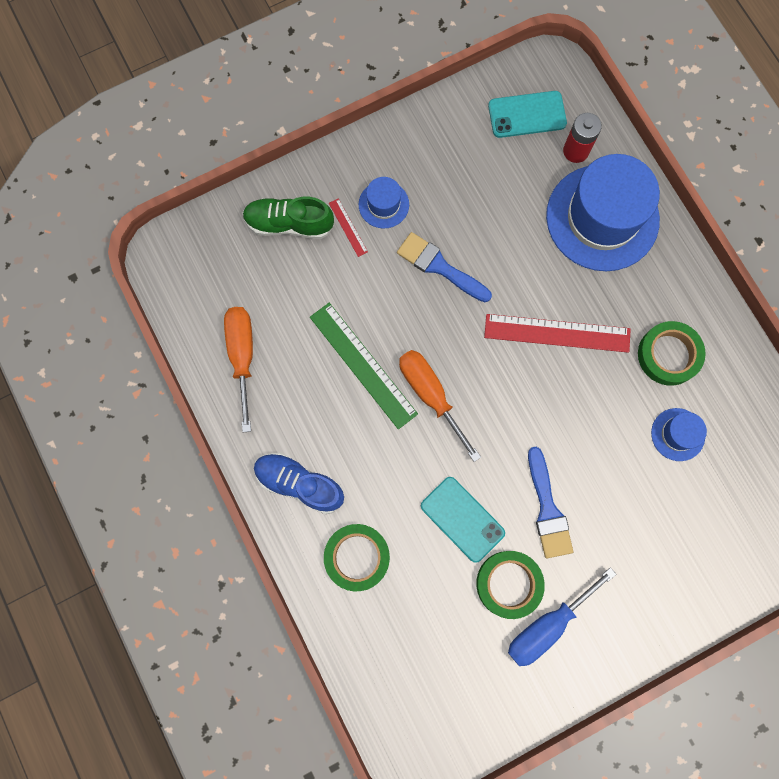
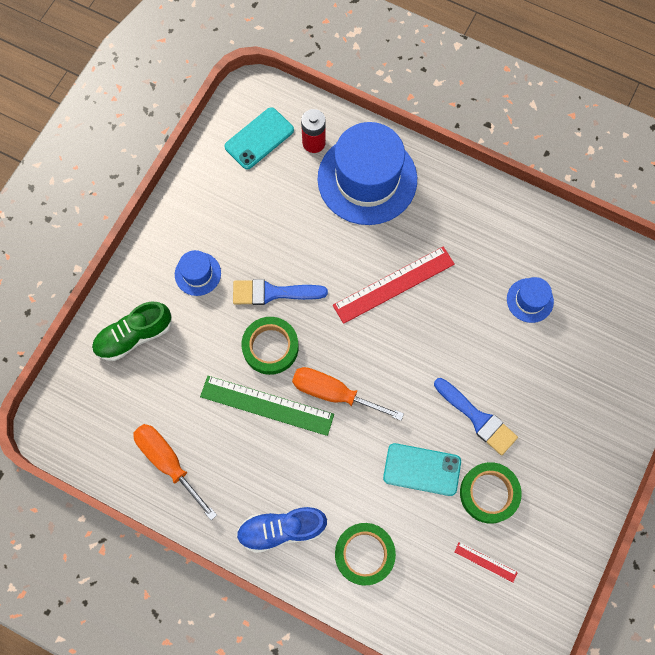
camera: 35 degrees left, 5 degrees down
(348, 227) = (182, 309): red ruler -> red ruler (485, 562)
(547, 625) = (537, 503): blue screwdriver -> none
(668, 355) = (483, 247): green tape -> green tape (270, 347)

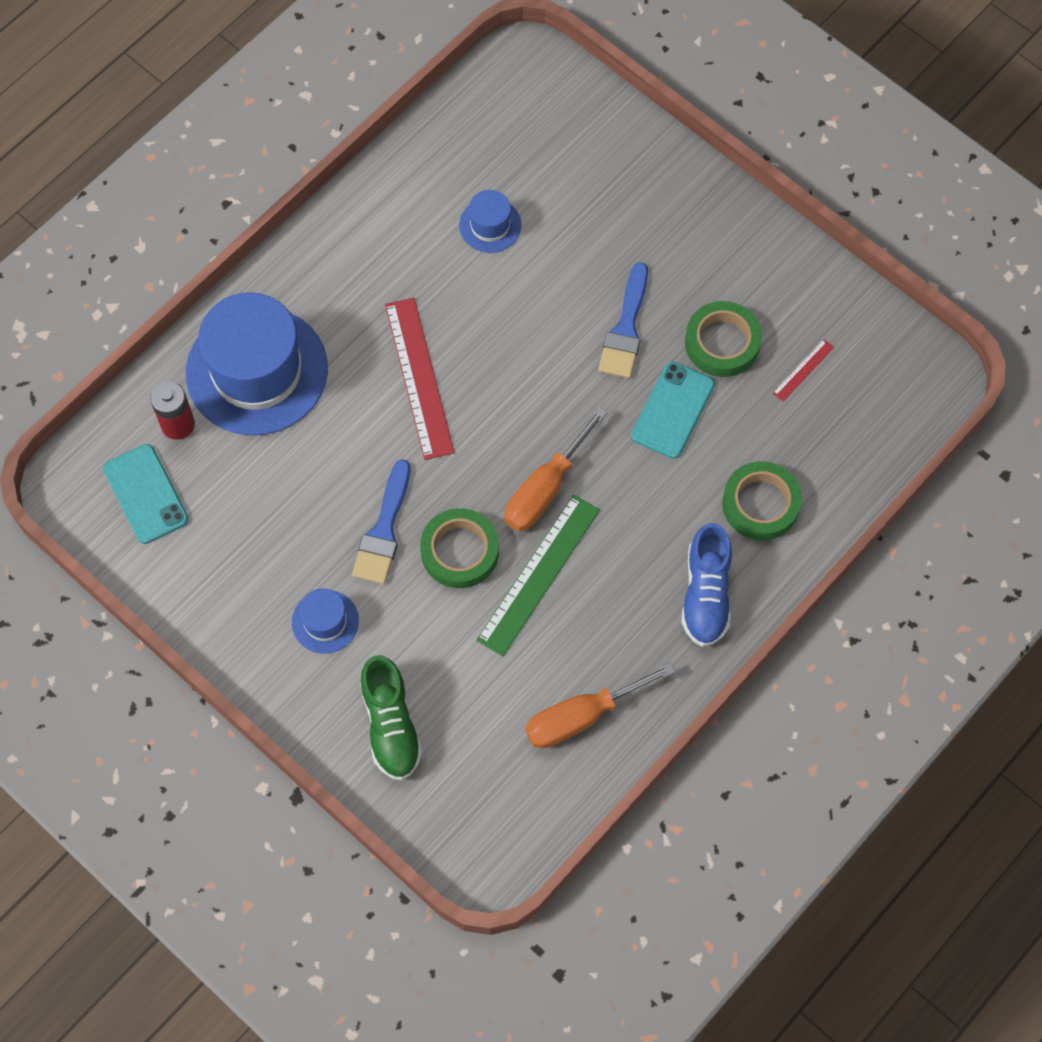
camera: 75 degrees left, 5 degrees down
(478, 418) = (625, 328): blue brush -> blue brush turned 135 degrees clockwise

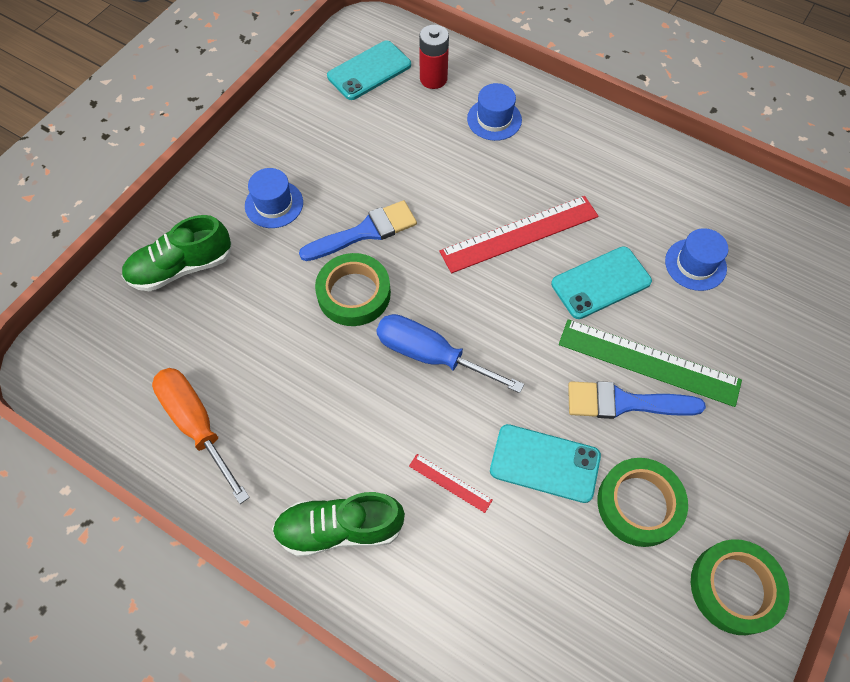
camera: 80 degrees right, 5 degrees down
(257, 371) = (494, 119): blue hat -> blue hat, size x0.45
(384, 530) = (365, 232): blue brush -> blue brush turned 150 degrees clockwise
(494, 316) = (601, 283): none -> turquoise phone
(539, 575) = (340, 363): green ruler -> green ruler (648, 362)
(545, 488) = (431, 355): orange screwdriver -> blue screwdriver
(706, 594) = (339, 529): blue shoe -> green shoe
(760, 504) = (455, 574): green tape -> green tape (735, 588)
(803, 370) = (633, 602): red ruler -> red ruler (450, 483)

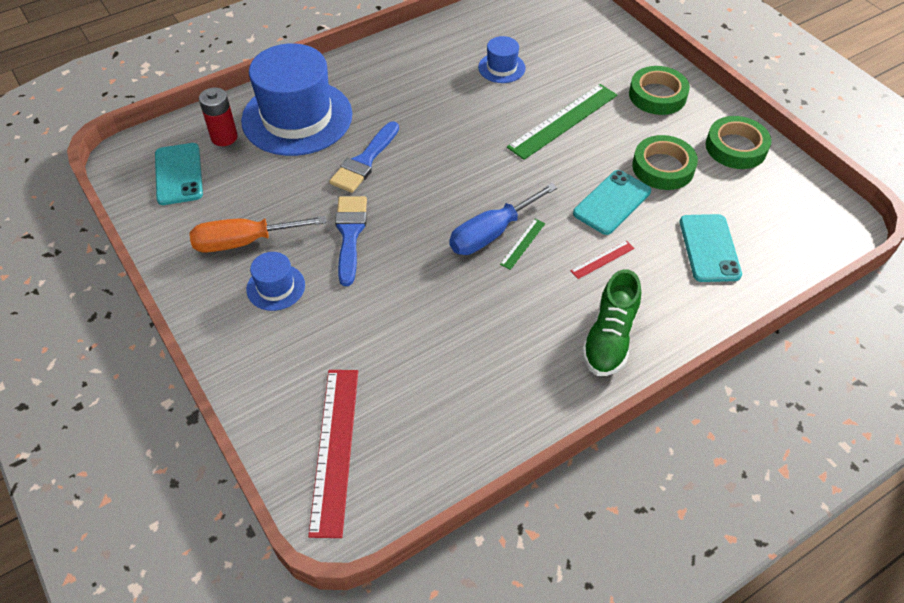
camera: 65 degrees left, 10 degrees down
(181, 267) = (297, 378): green shoe -> none
(197, 425) = (470, 410): orange screwdriver -> orange screwdriver (244, 242)
(354, 293) = (406, 261): green tape -> green tape (657, 95)
(432, 391) = (523, 244): none -> green ruler
(494, 119) = (297, 117): blue hat -> blue hat, size x2.22
(519, 234) = (416, 144): red ruler -> red ruler (335, 449)
(601, 283) = (486, 118): turquoise phone -> turquoise phone (709, 248)
(625, 403) = (587, 144): blue brush -> blue brush (364, 161)

